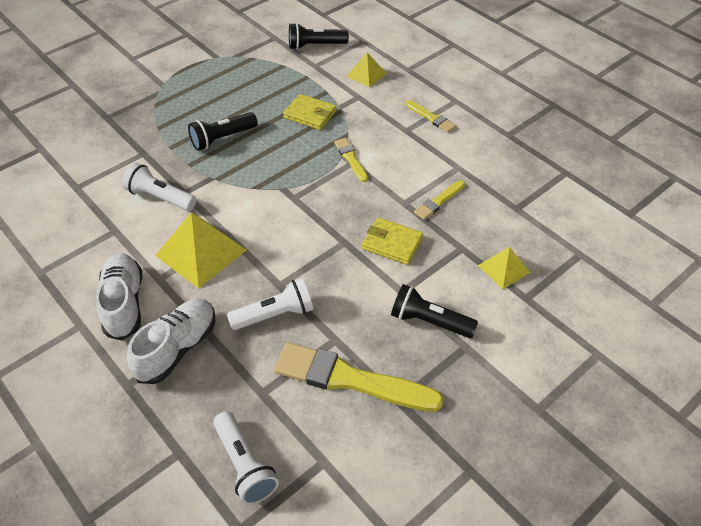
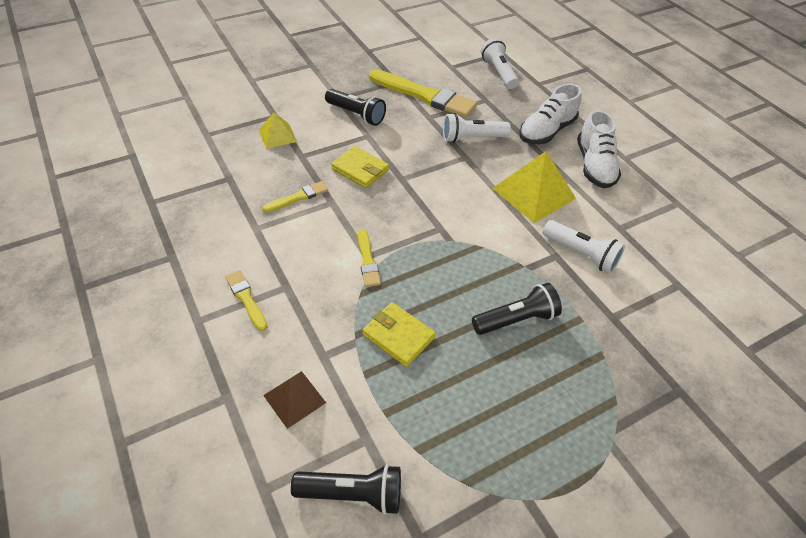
camera: 170 degrees left, 0 degrees up
(366, 74) = (294, 399): yellow pyramid -> brown pyramid

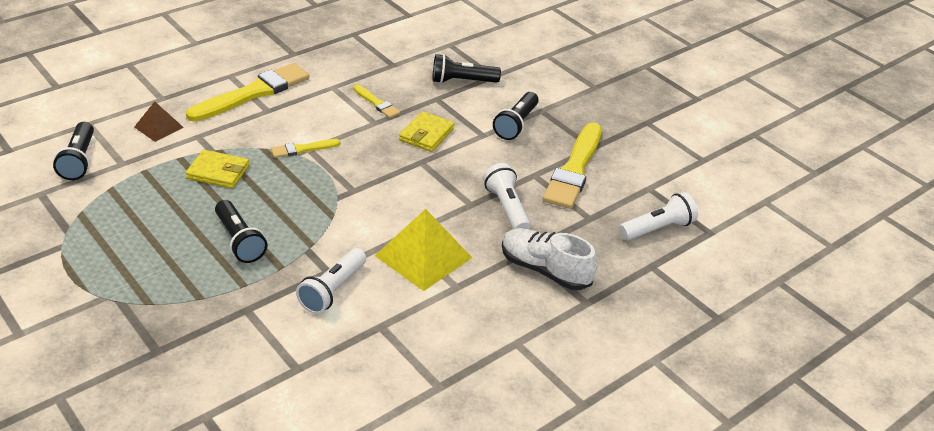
camera: 80 degrees right, 10 degrees down
(246, 298) = (253, 93): yellow brush -> yellow brush, size x2.06
(277, 135) = (462, 81): yellow pyramid -> black flashlight
(398, 336) = (218, 172): yellow wallet -> yellow wallet turned 75 degrees clockwise
(594, 166) = (489, 311): white shoe -> none

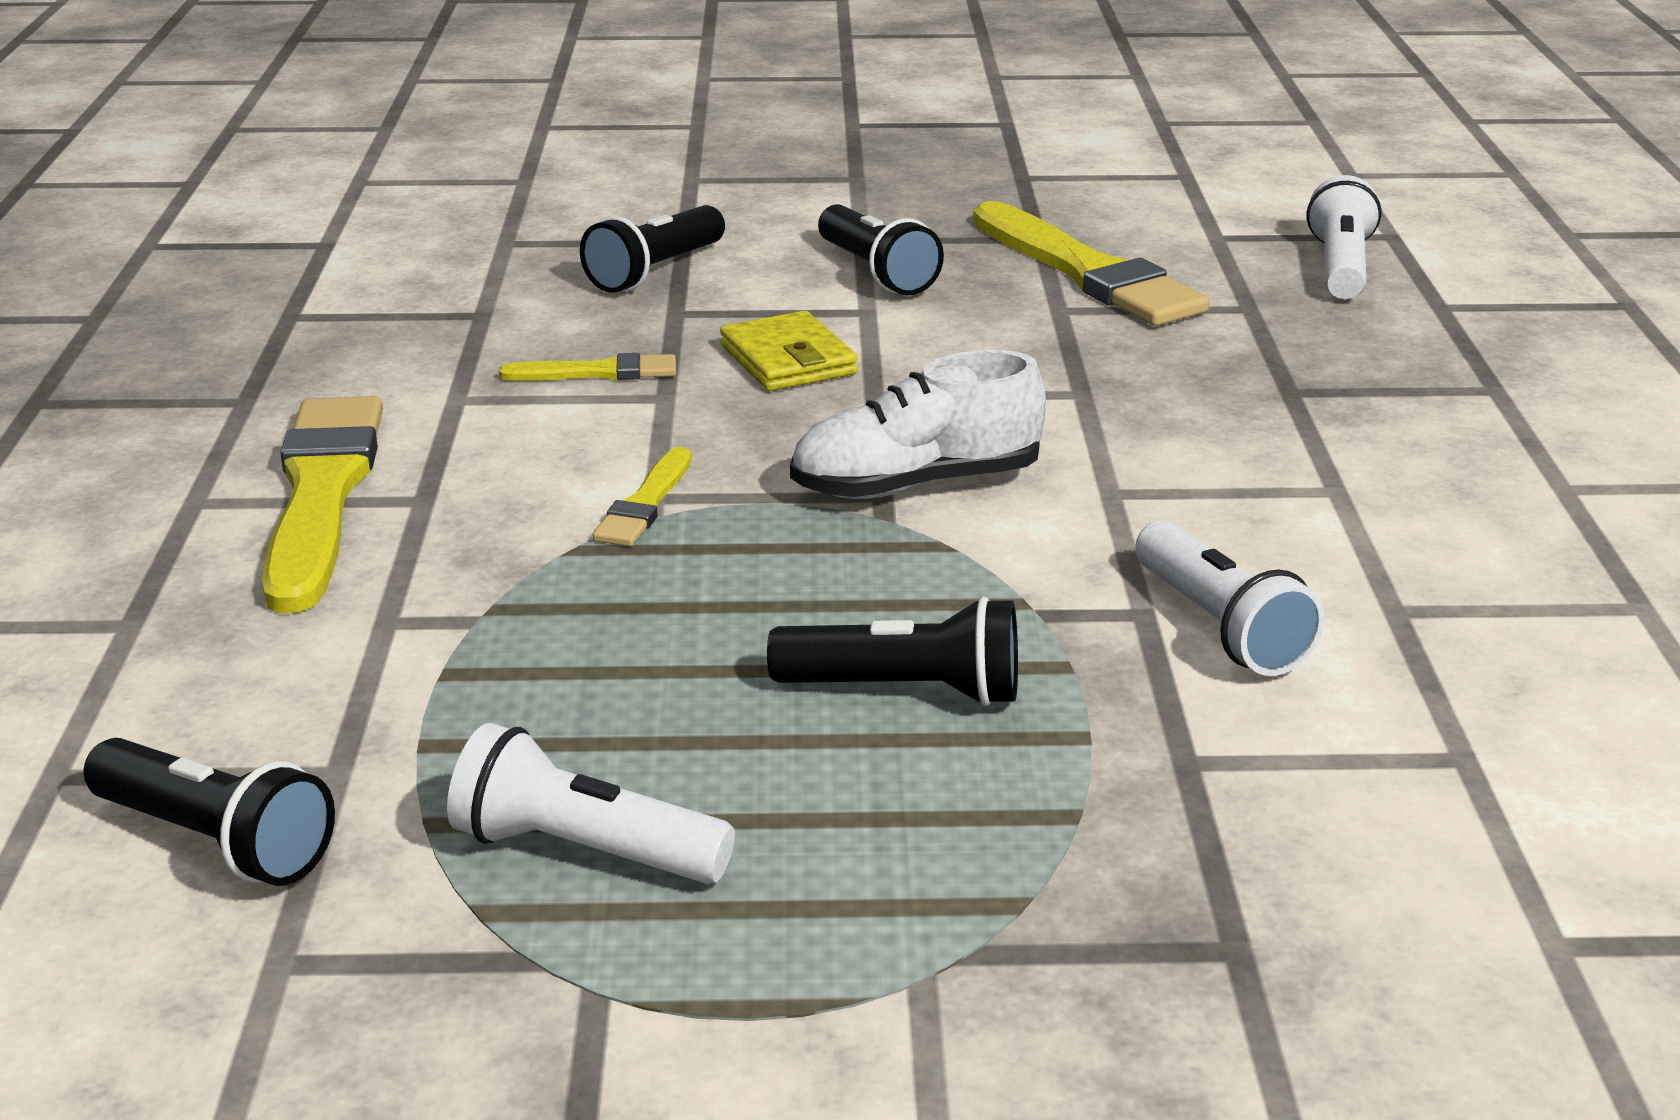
camera: 50 degrees left, 10 degrees down
(159, 127) = (255, 665): brown pyramid -> none
(218, 172) = (584, 637): yellow wallet -> none
(423, 256) = (1203, 492): yellow pyramid -> none
(507, 208) = (1135, 365): white flashlight -> white flashlight (584, 851)
(545, 270) = (1366, 393): white shoe -> white shoe (916, 484)

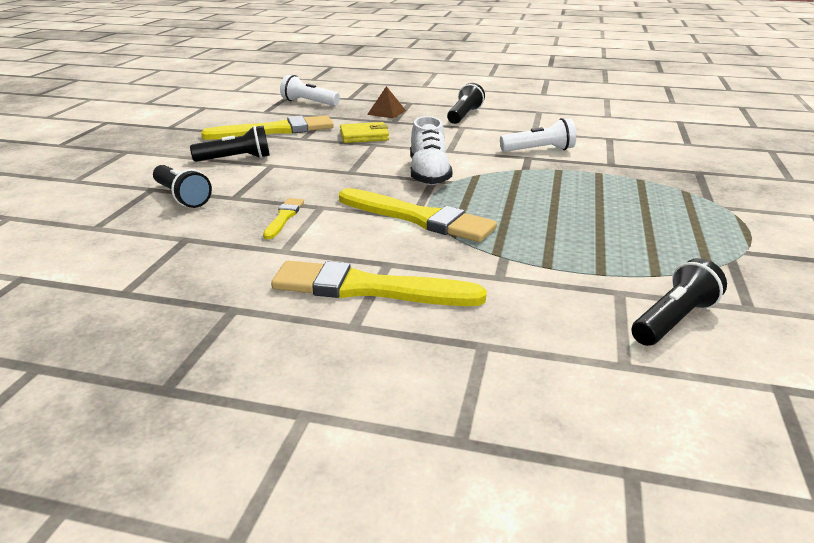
camera: 75 degrees left, 0 degrees up
(584, 851) = (668, 247): white flashlight -> none
(645, 504) = (419, 218): yellow brush -> yellow brush, size x2.06
(788, 360) = (306, 182): yellow wallet -> yellow wallet (364, 136)
(906, 690) = (569, 191): black flashlight -> black flashlight (464, 115)
(1362, 371) = (386, 112): none -> brown pyramid

